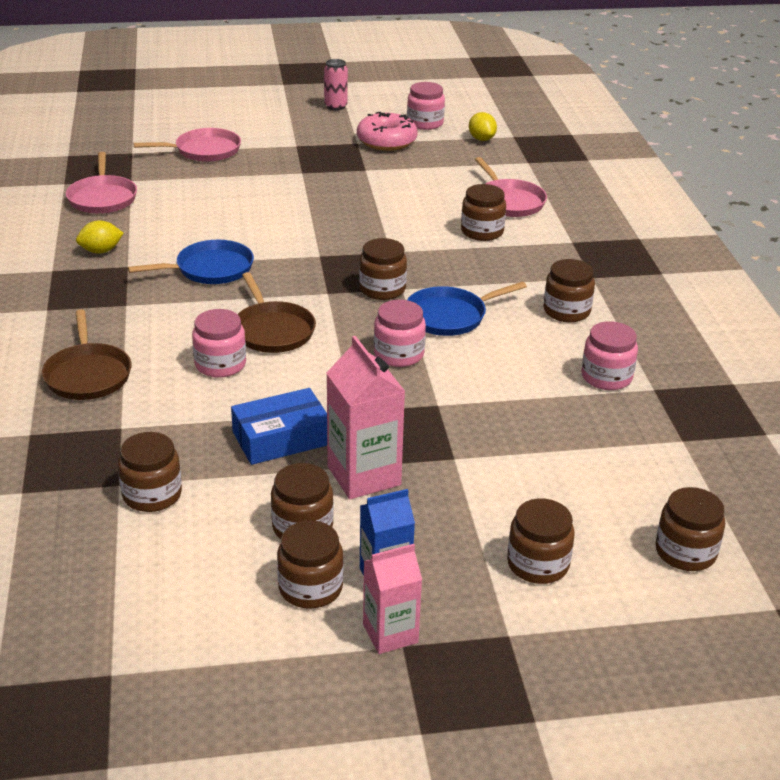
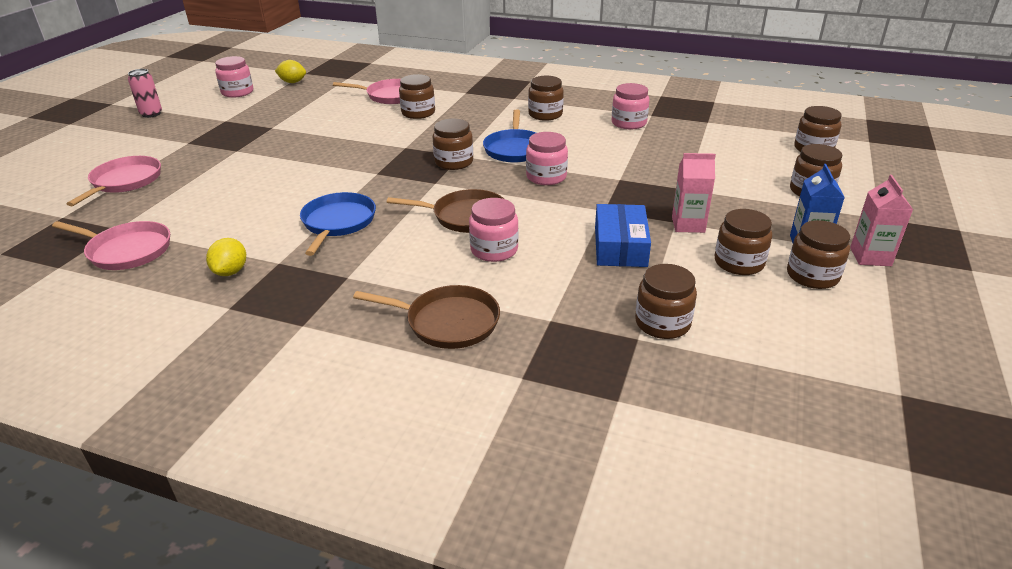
camera: 60 degrees left, 0 degrees up
(364, 475) = (688, 225): pink carton -> pink carton, size x0.65
(386, 141) = (241, 110): pink donut -> none

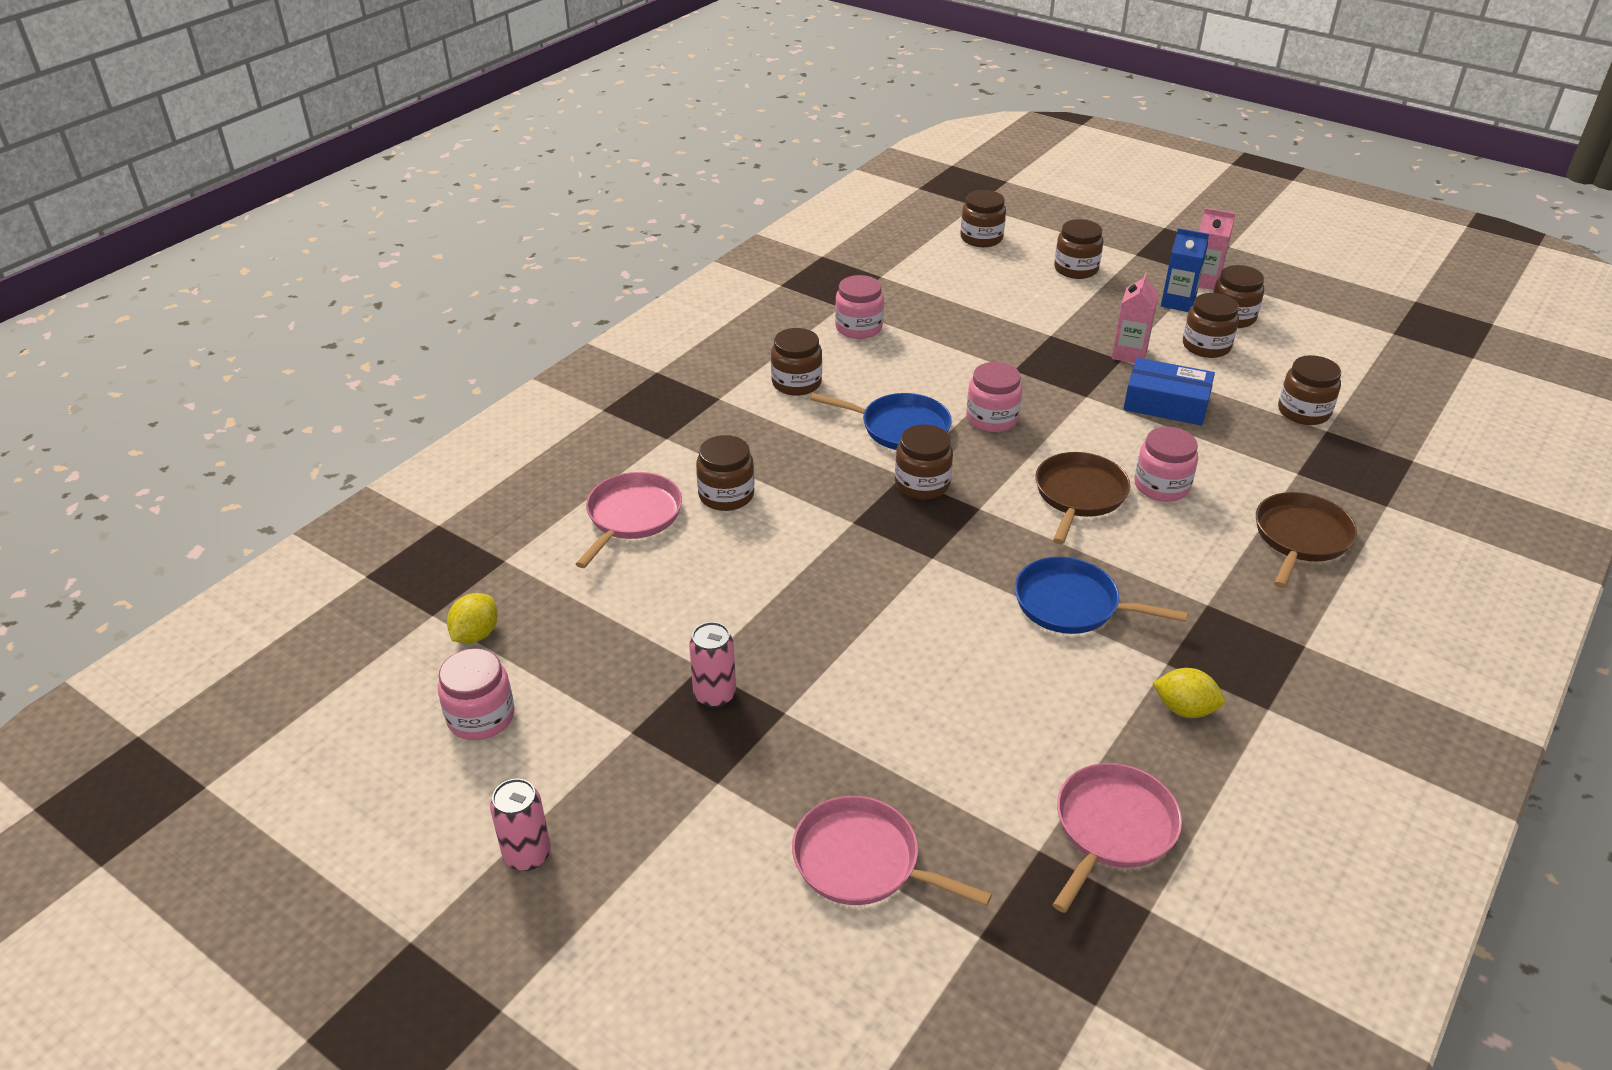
camera: 75 degrees left, 5 degrees up
(250, 133) = (715, 695): none -> pink can

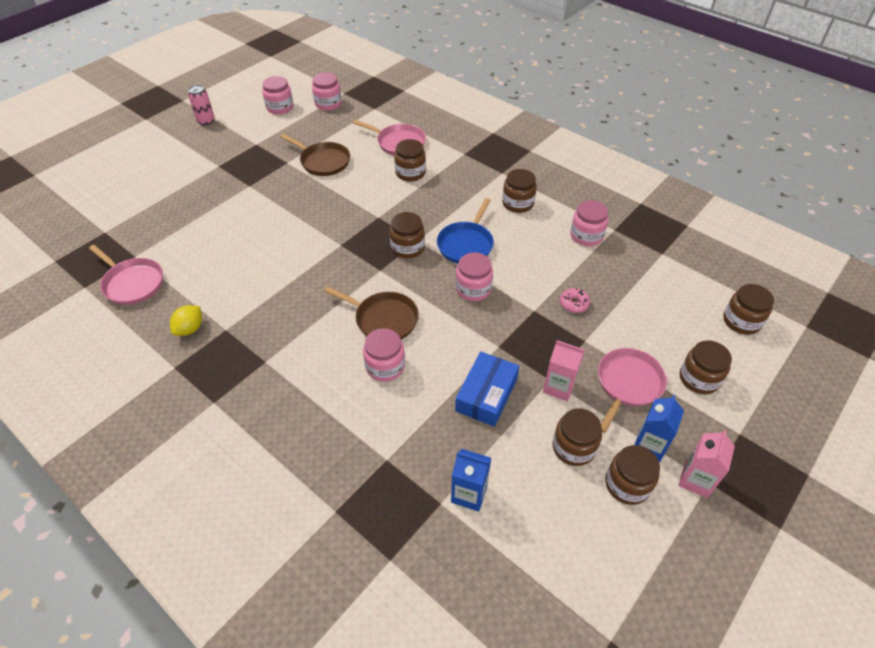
camera: 95 degrees right, 10 degrees up
(476, 634) = (328, 104): yellow lemon -> pink jar
(715, 695) = (268, 166): pink can -> none
(862, 861) = (158, 202): pink pan -> pink pan (628, 384)
(991, 340) = (574, 304): none -> pink donut
(1071, 604) = (285, 297): blue pan -> none
(1300, 538) = (312, 435): brown pan -> brown pan (323, 161)
(1303, 412) = (469, 494): brown jar -> blue carton

